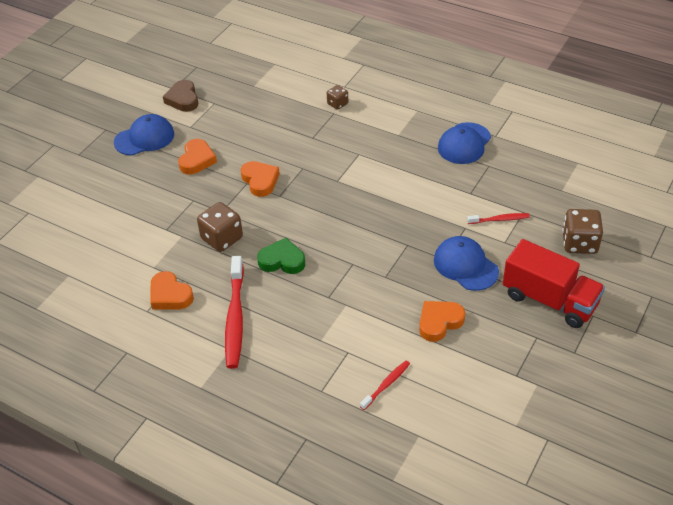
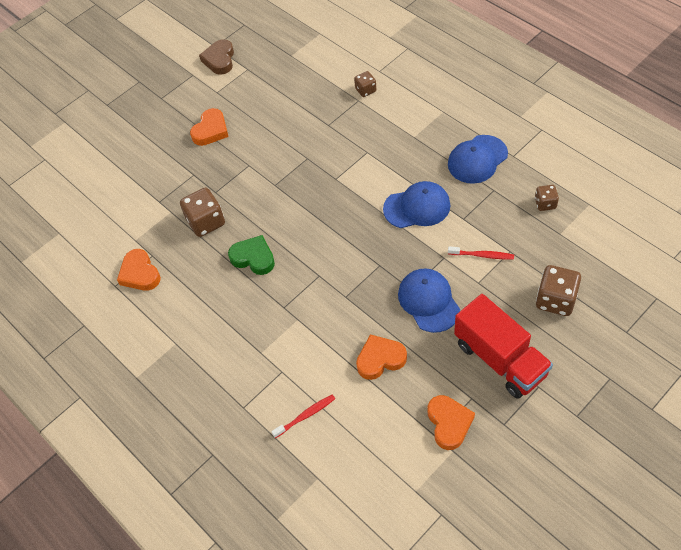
camera: 20 degrees right, 10 degrees up
(144, 138) = (171, 97): blue cap -> blue cap (417, 207)
(235, 318) = (190, 311): red toothbrush -> none
(260, 181) = (262, 165): orange heart -> orange heart (449, 423)
(539, 169) = (545, 203): none -> brown dice

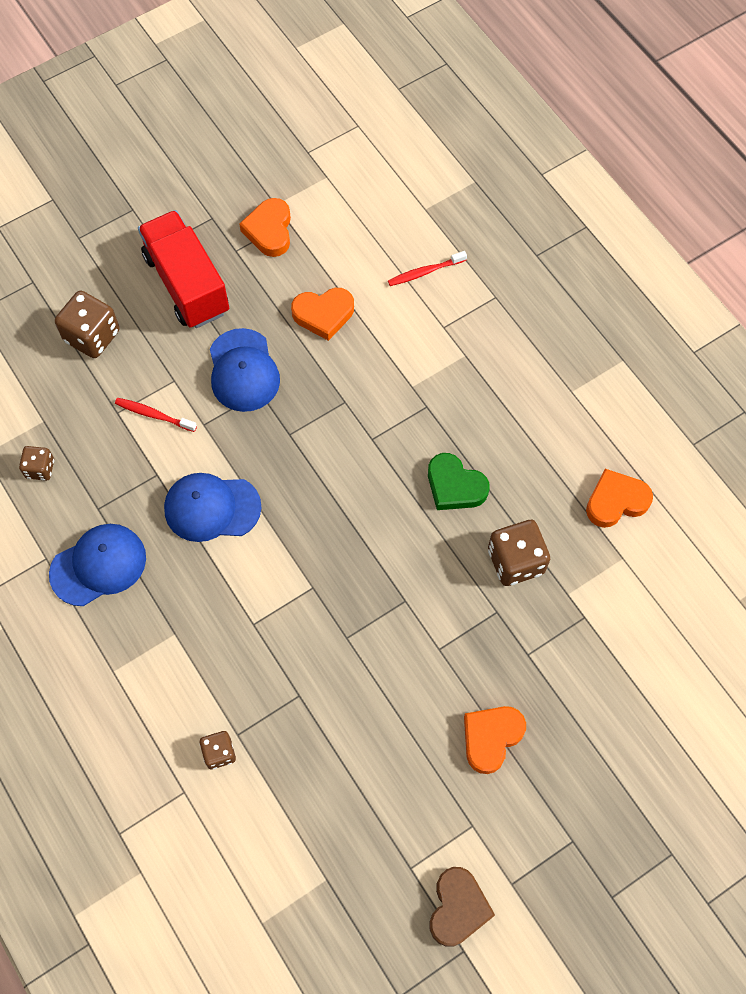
camera: 175 degrees left, 10 degrees up
(140, 273) = (616, 501): orange heart -> orange heart turned 90 degrees counterclockwise

